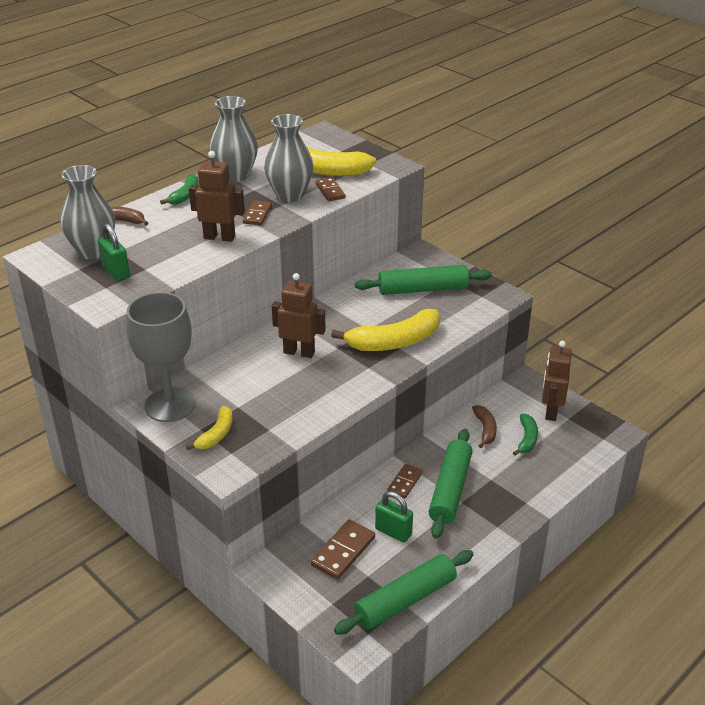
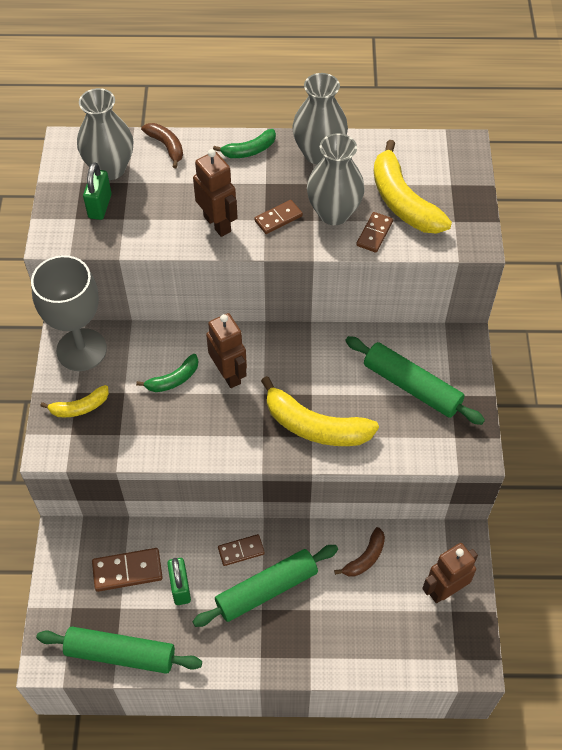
camera: 45 degrees right, 20 degrees up
(526, 439) = (388, 598): green banana -> green banana (173, 379)

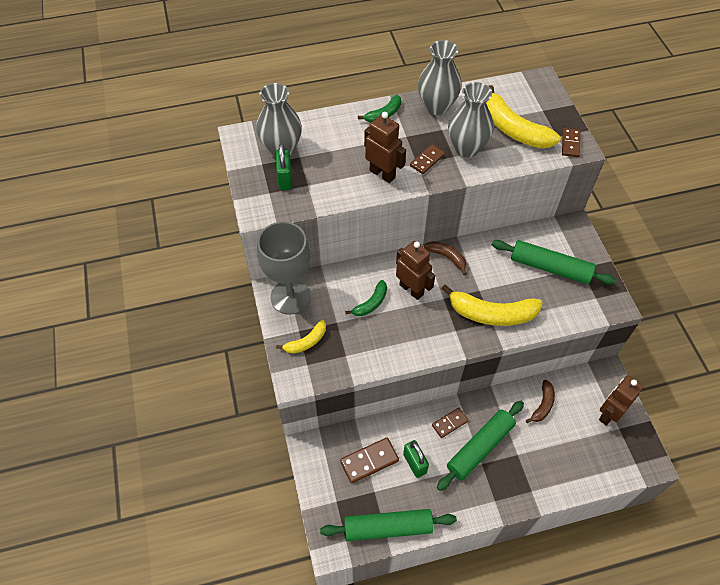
camera: 15 degrees left, 0 degrees up
(166, 146) = (319, 124): brown banana -> brown banana (447, 257)
(374, 233) = (503, 157): brown domino -> brown domino (570, 144)

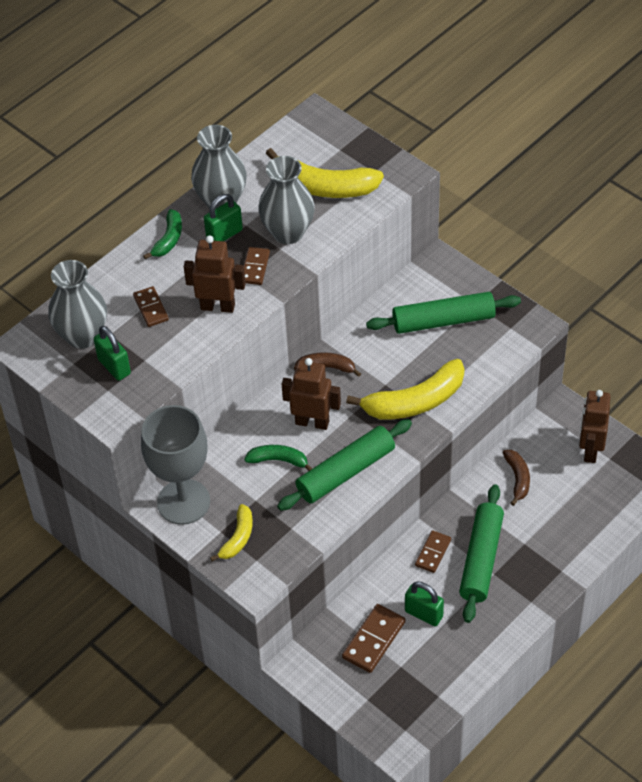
camera: 30 degrees left, 5 degrees down
(371, 303) = (278, 460): green banana -> green banana turned 90 degrees counterclockwise
(388, 527) = (439, 691): green rolling pin -> green rolling pin (345, 472)
(422, 129) = (224, 234): none -> green padlock
(570, 144) = (393, 174): brown domino -> brown domino (151, 308)

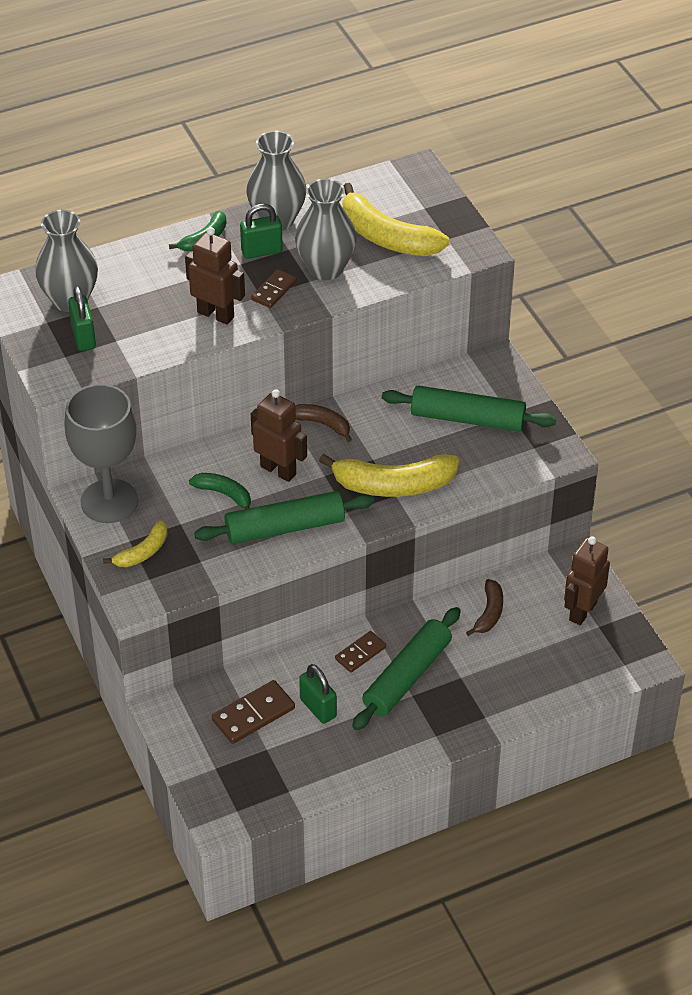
camera: 20 degrees right, 5 degrees down
(151, 308) = (150, 296): brown domino -> none

